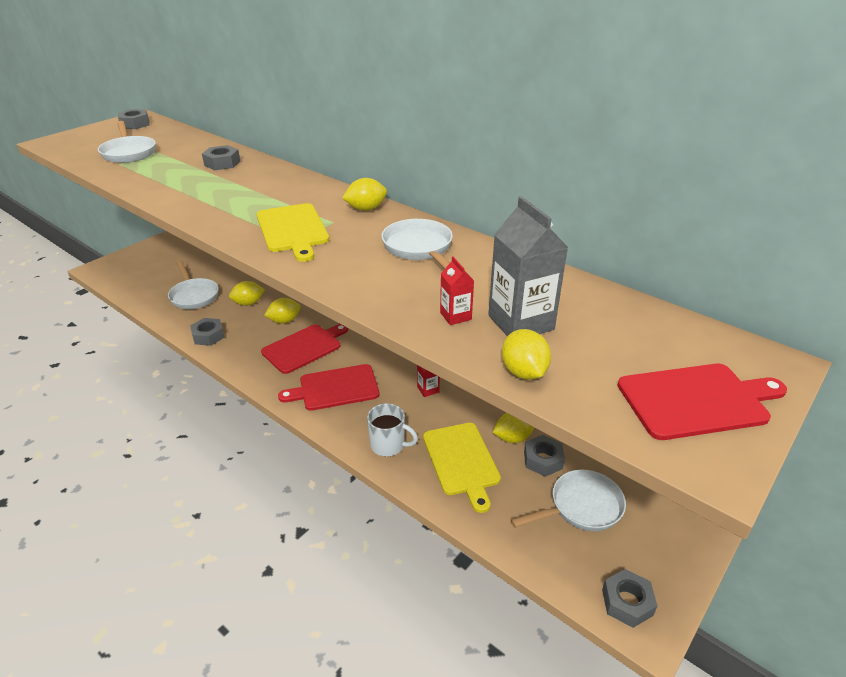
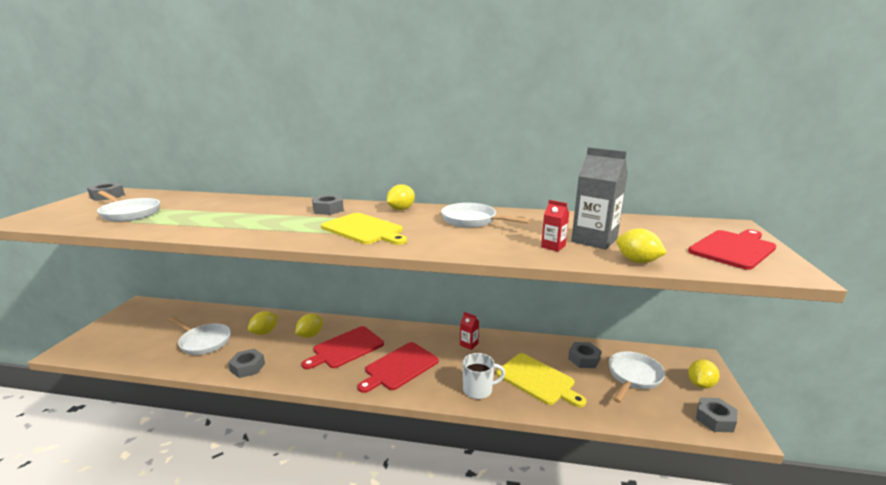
camera: 30 degrees left, 15 degrees down
(222, 163) = (238, 205): grey nut -> grey nut (328, 210)
(304, 347) = (346, 348): red cutting board -> red cutting board turned 150 degrees counterclockwise
(513, 438) = (553, 353): yellow lemon -> yellow lemon (700, 384)

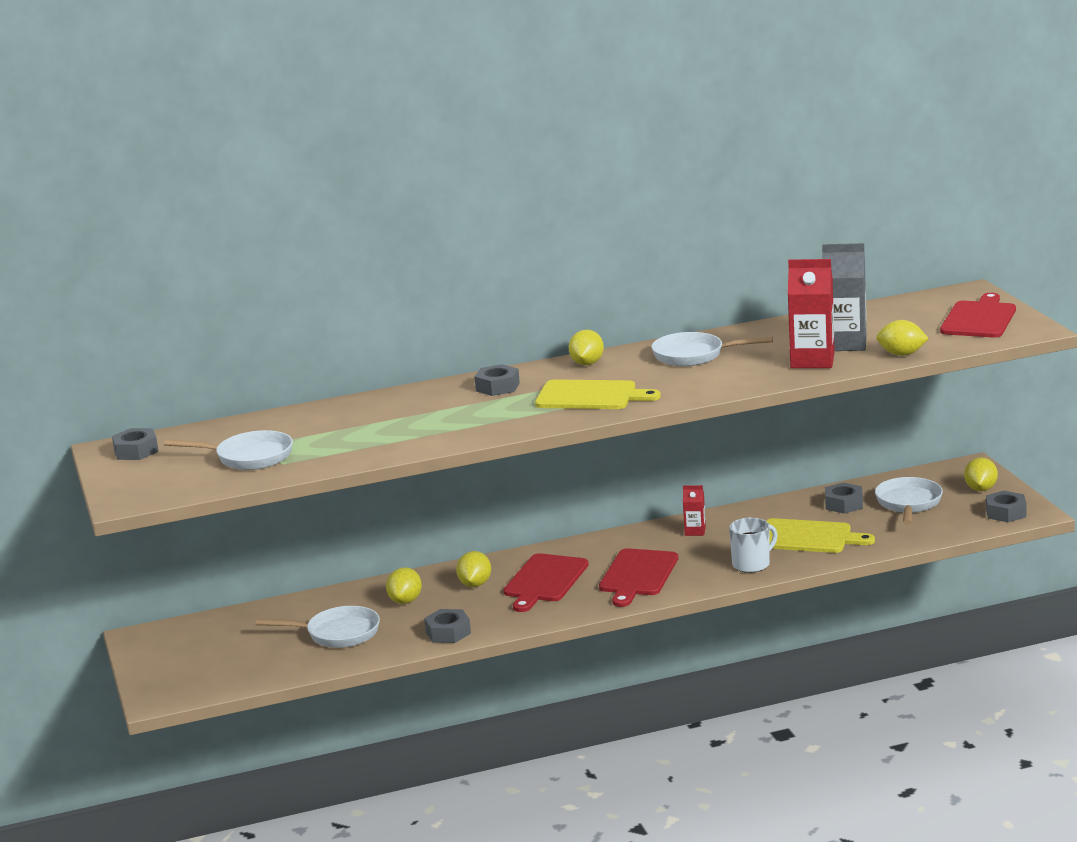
camera: 25 degrees left, 0 degrees up
(553, 246) = (812, 361): red carton -> red carton, size x1.99

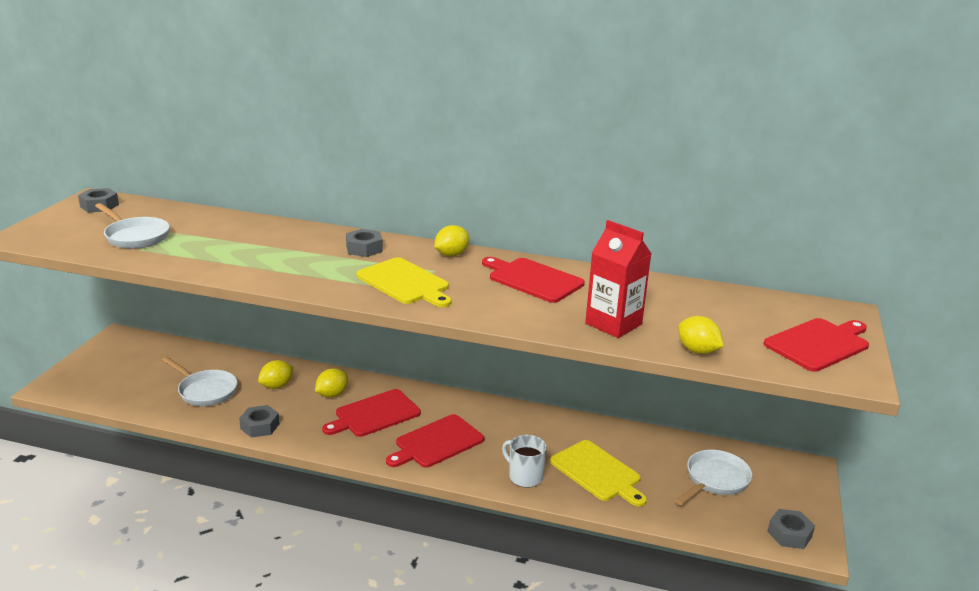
camera: 30 degrees right, 5 degrees up
(693, 355) = (533, 279): white pan -> red cutting board
(695, 531) = (525, 423): red carton -> none
(752, 564) = (525, 477): white mug -> white mug turned 135 degrees counterclockwise
(844, 504) = (662, 454): grey nut -> none
(845, 344) = (664, 319): grey carton -> none
(980, 489) = (793, 496): yellow lemon -> none

